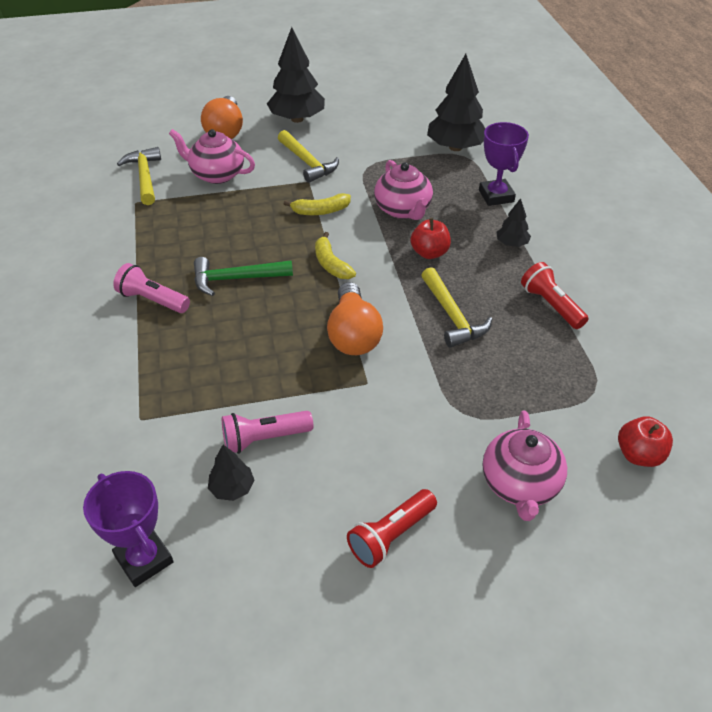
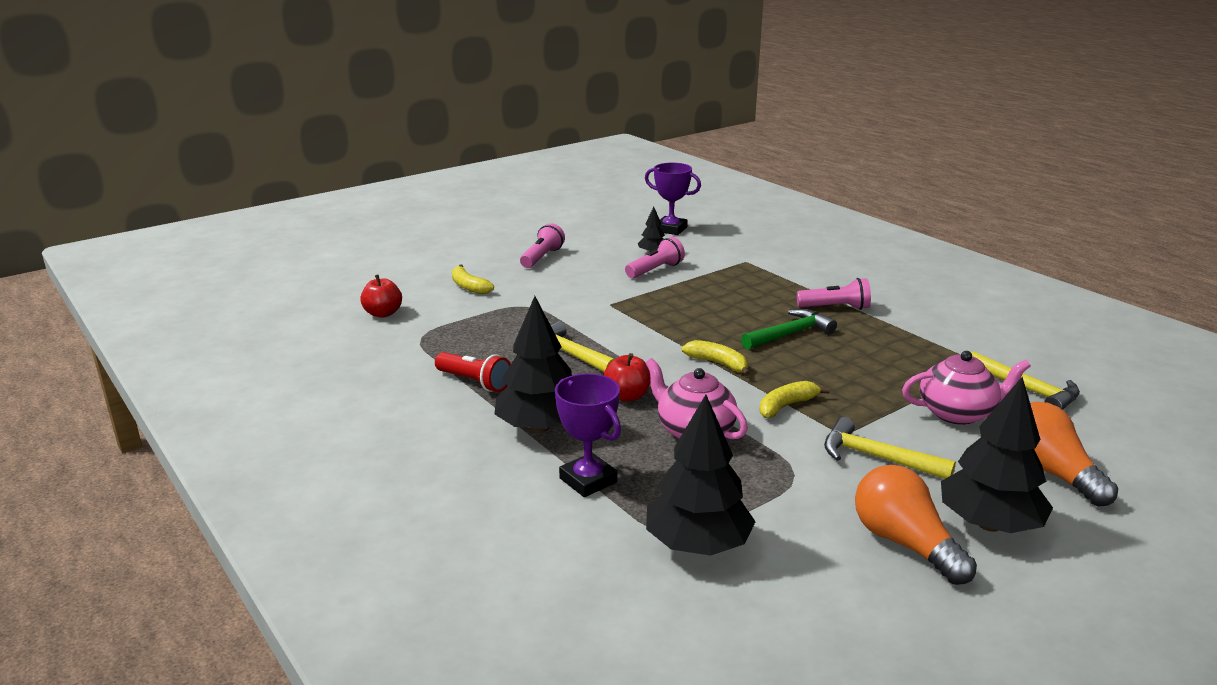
camera: 155 degrees right, 20 degrees down
(353, 334) = (646, 325): orange light bulb -> orange light bulb (904, 543)
(391, 535) = (542, 257): red flashlight -> pink flashlight
(511, 243) = (539, 427): black tree -> black tree, size x2.05
(520, 485) = (469, 286): pink teapot -> yellow banana

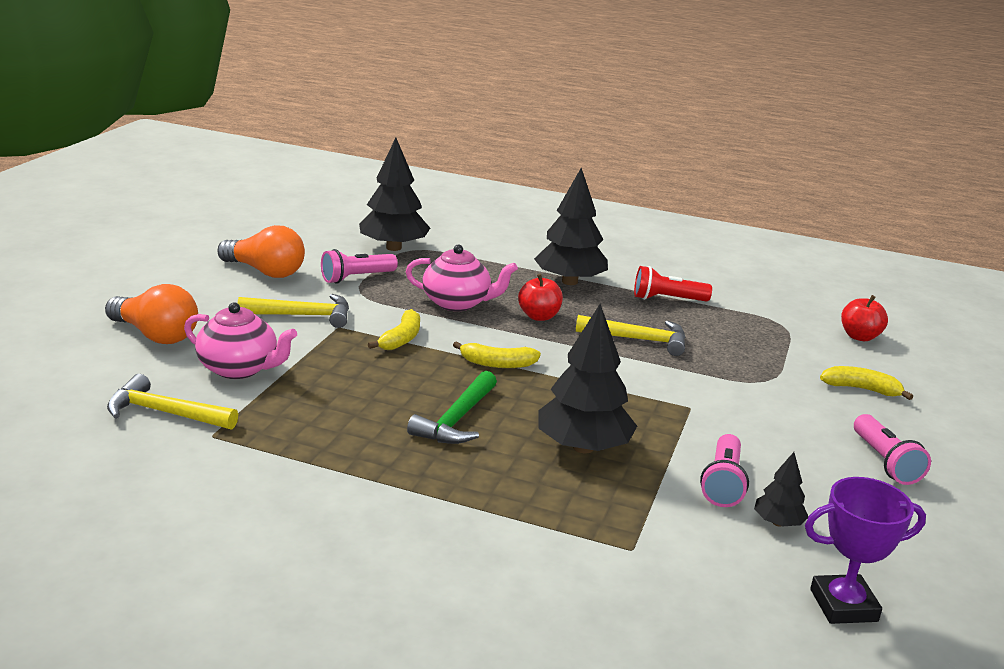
camera: 145 degrees right, 0 degrees up
(588, 480) = (494, 261): purple trophy -> none
(835, 308) = (431, 481): pink flashlight -> pink flashlight (357, 278)
(957, 413) = (240, 369): pink teapot -> pink teapot turned 120 degrees counterclockwise
(989, 524) = (208, 292): black tree -> black tree (583, 447)

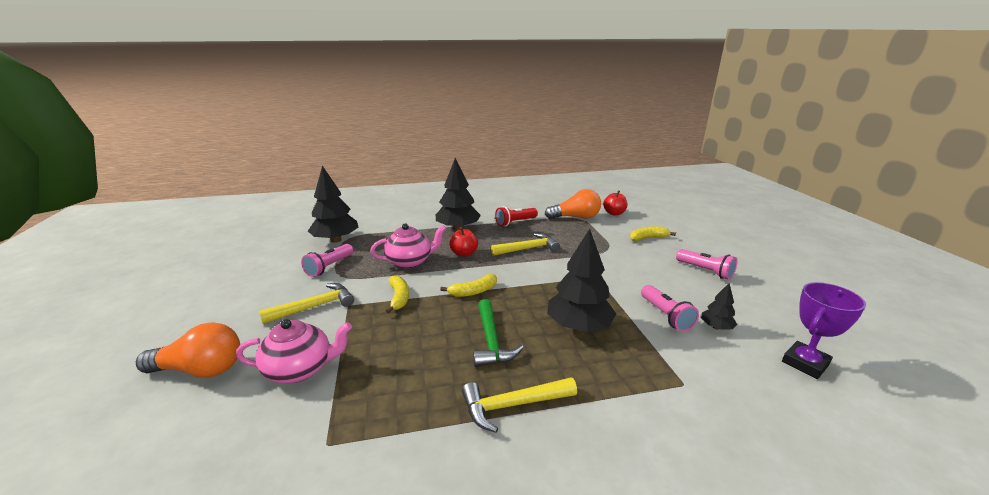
camera: 30 degrees left, 0 degrees up
(165, 413) = (264, 443): yellow hammer -> yellow hammer (512, 405)
(265, 271) = (258, 284): orange light bulb -> orange light bulb (575, 217)

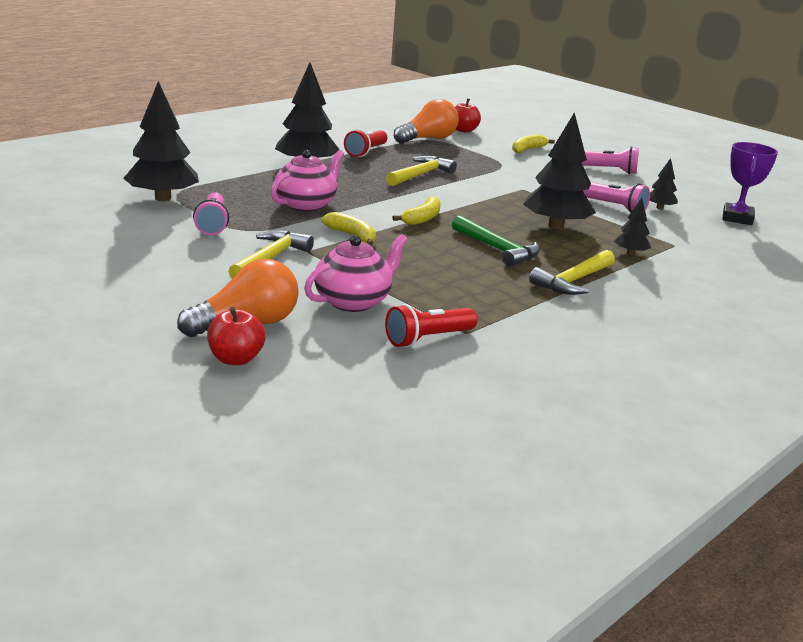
camera: 35 degrees left, 0 degrees up
(285, 440) = (428, 339): none -> red flashlight
(464, 253) = (356, 189): red apple -> red apple (236, 359)
(618, 382) = (630, 253): none -> black tree

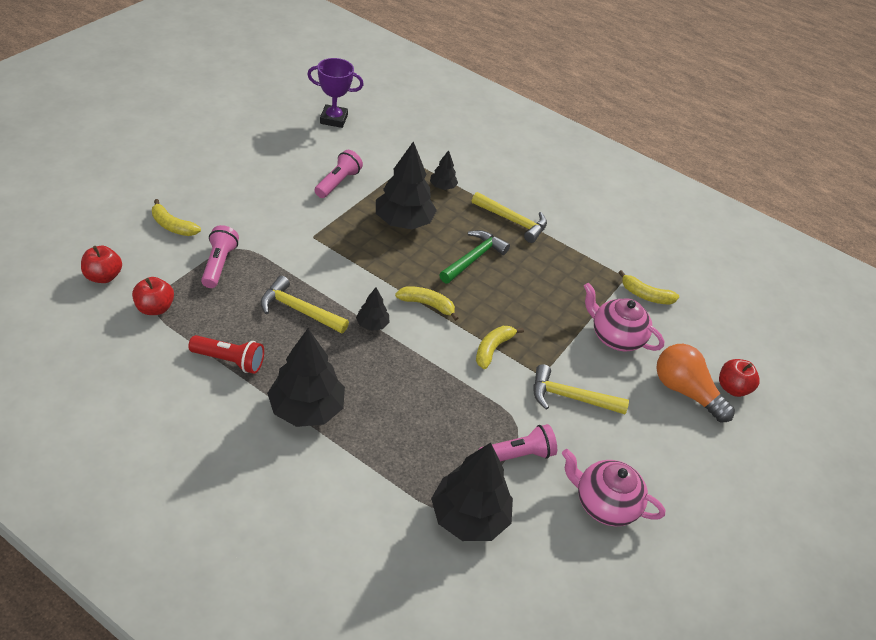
camera: 105 degrees left, 20 degrees up
(306, 205) = (431, 391): pink teapot -> pink teapot (604, 503)
(428, 139) = (155, 308): orange light bulb -> red apple
(428, 339) = (645, 295): red flashlight -> yellow banana
(609, 170) = (227, 174): pink flashlight -> pink flashlight (219, 264)
(659, 208) = (327, 157): black tree -> black tree (372, 324)

